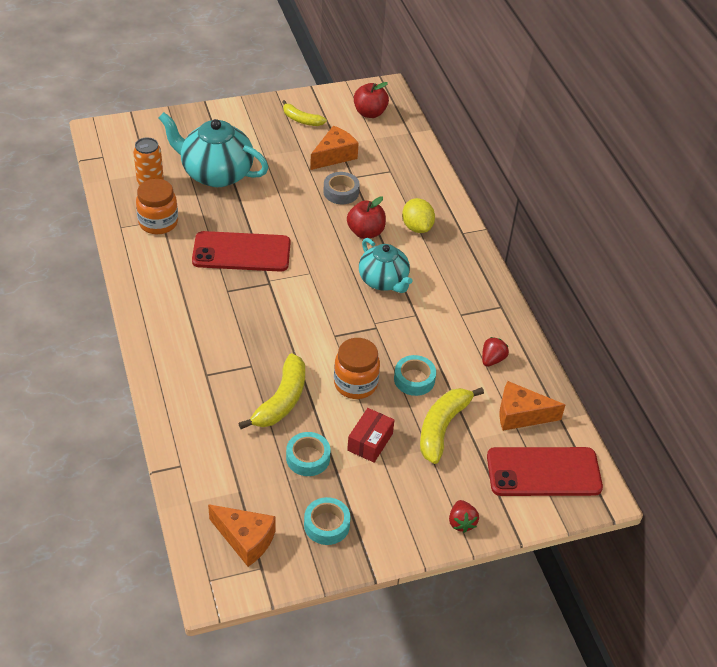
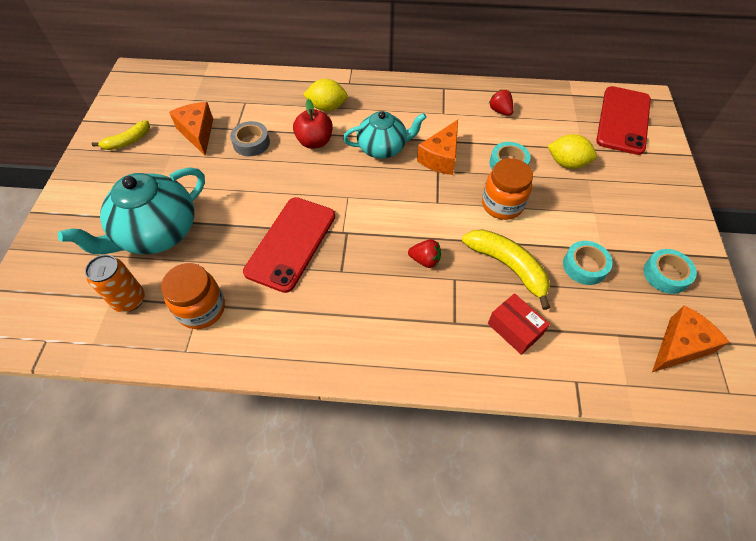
camera: 65 degrees left, 10 degrees up
(370, 113) = (157, 92): red apple -> none
(370, 442) = (573, 215): red box -> red box (514, 329)
(442, 428) = (567, 163): yellow banana -> yellow lemon
(461, 522) = (669, 182): red strawberry -> red strawberry (425, 260)
(520, 415) = (563, 114): orange cheese -> orange cheese (441, 157)

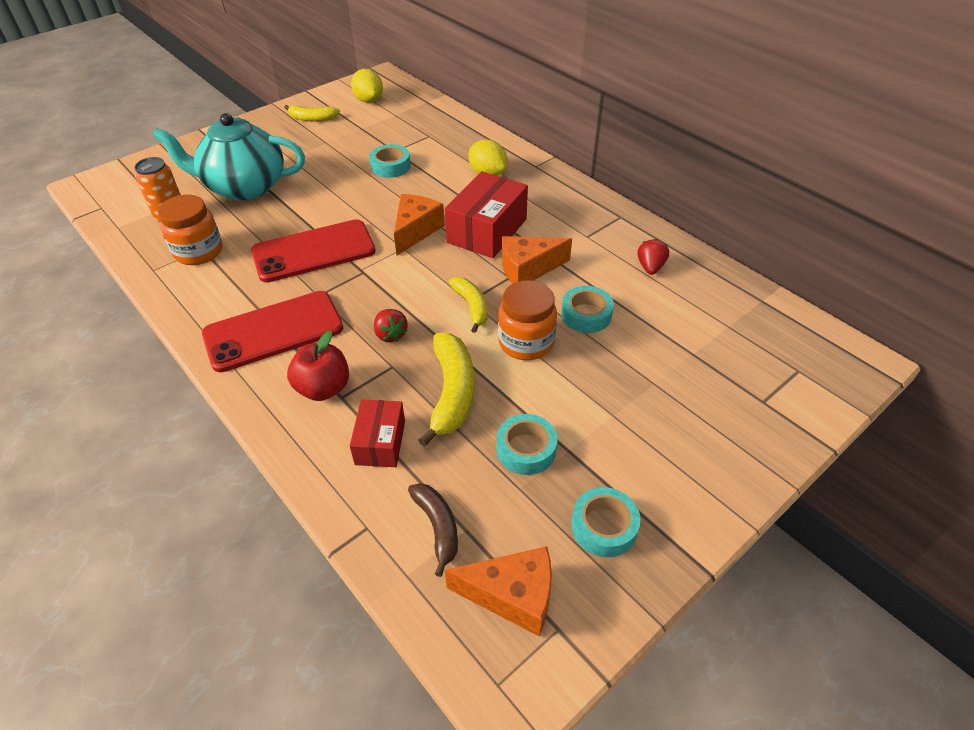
camera: 45 degrees right, 10 degrees down
(198, 133) = (364, 138): orange cheese -> orange cheese (415, 231)
(251, 143) = (390, 166): grey tape -> turquoise tape
(315, 142) = (439, 193): red apple -> red apple (323, 388)
(383, 148) = (487, 231): turquoise teapot -> red box
(444, 205) = (471, 307): none -> yellow banana
(567, 163) = (652, 354): yellow lemon -> yellow lemon (369, 100)
(605, 346) = (437, 527): none -> brown banana
(623, 120) = (791, 360): red phone -> red phone (273, 331)

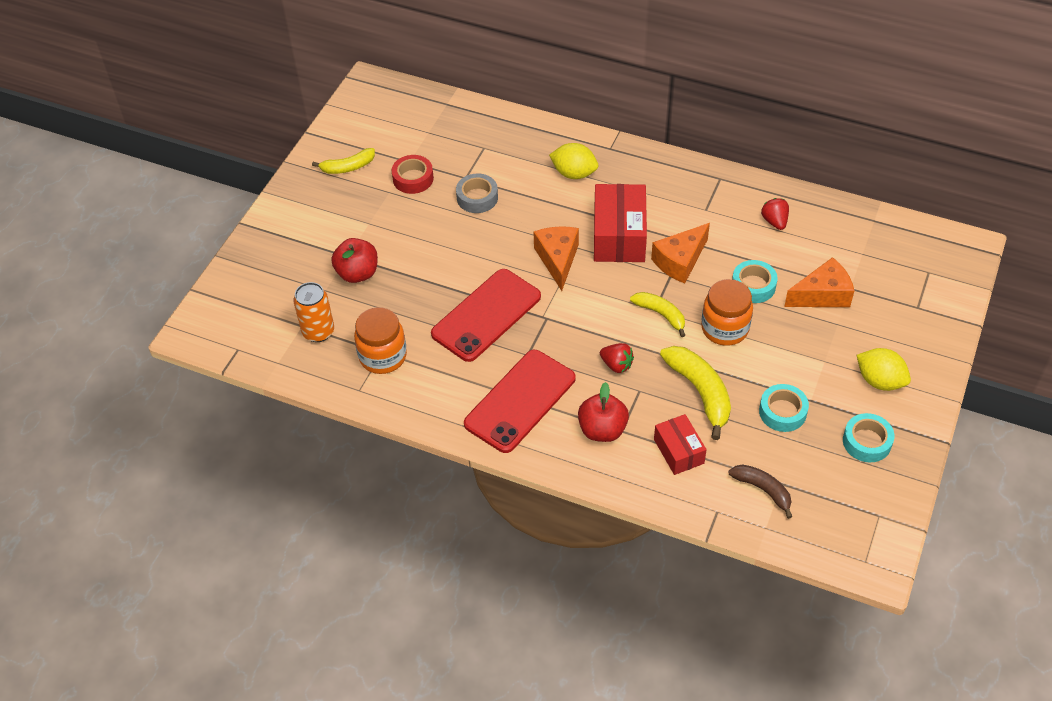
camera: 25 degrees left, 5 degrees up
(244, 187) = (357, 273): turquoise teapot -> red apple
(353, 139) = (413, 179): none -> red tape
(369, 100) = (385, 122): yellow lemon -> yellow lemon (880, 381)
(390, 166) = (477, 198): turquoise tape -> grey tape
(512, 596) = (839, 509): orange cheese -> orange cheese (822, 295)

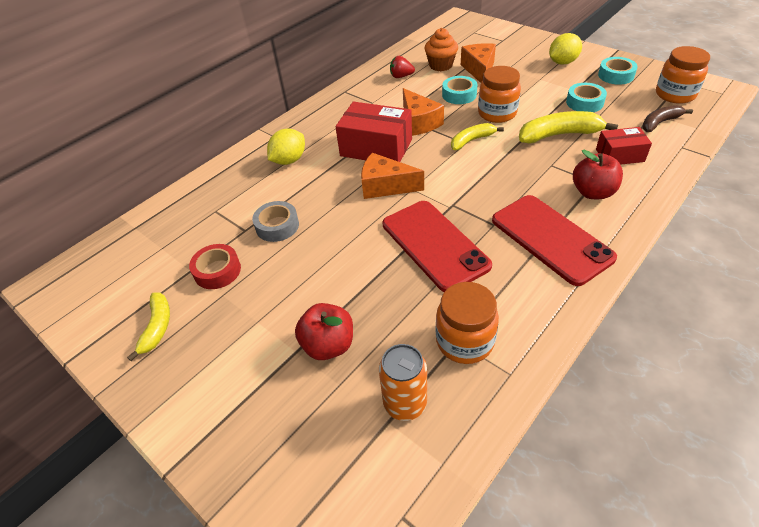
camera: 70 degrees left, 5 degrees down
(616, 365) = (520, 172): red strawberry -> none
(818, 254) = (440, 65): none -> orange cupcake
(839, 507) = (675, 95): none -> orange jar

